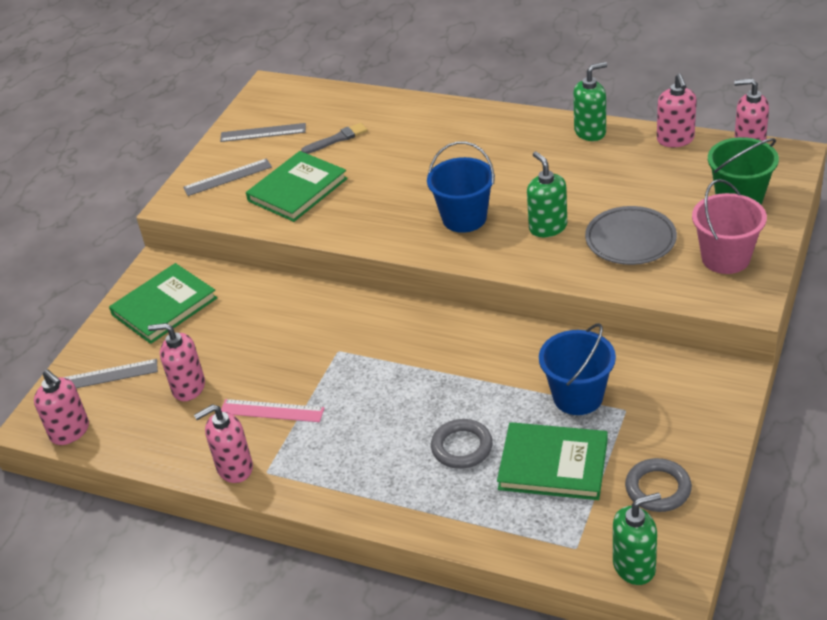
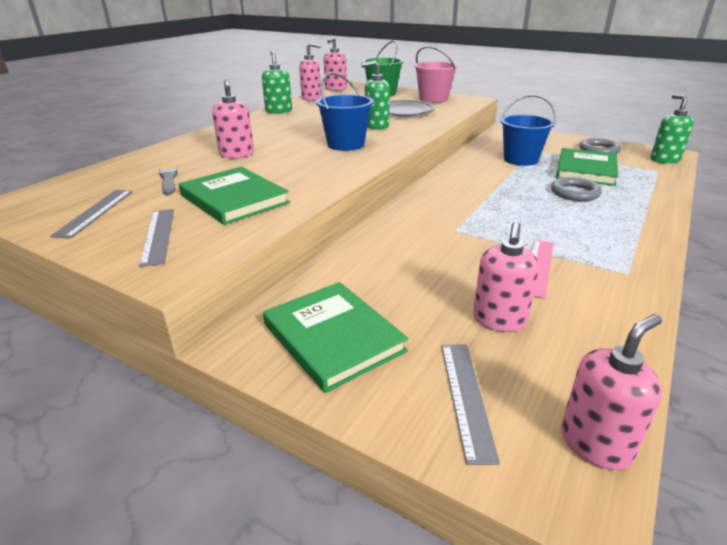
camera: 85 degrees left, 10 degrees down
(234, 468) = (628, 291): pink soap dispenser -> pink soap dispenser (237, 154)

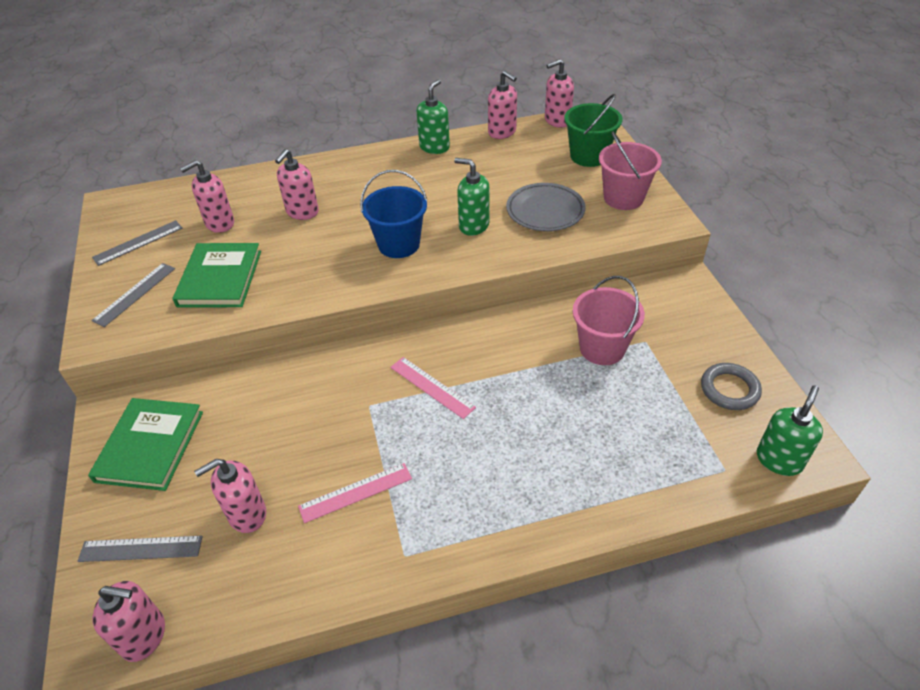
camera: 45 degrees right, 15 degrees up
(168, 179) = (219, 223): grey brush -> pink soap dispenser
(466, 397) = (141, 548): grey ruler -> grey ruler turned 45 degrees clockwise
(473, 206) = (432, 387): none -> pink ruler
(520, 159) = (602, 348): blue bucket -> pink bucket
(574, 193) = (556, 435): grey ring -> none
(585, 170) = (639, 411): green book -> none

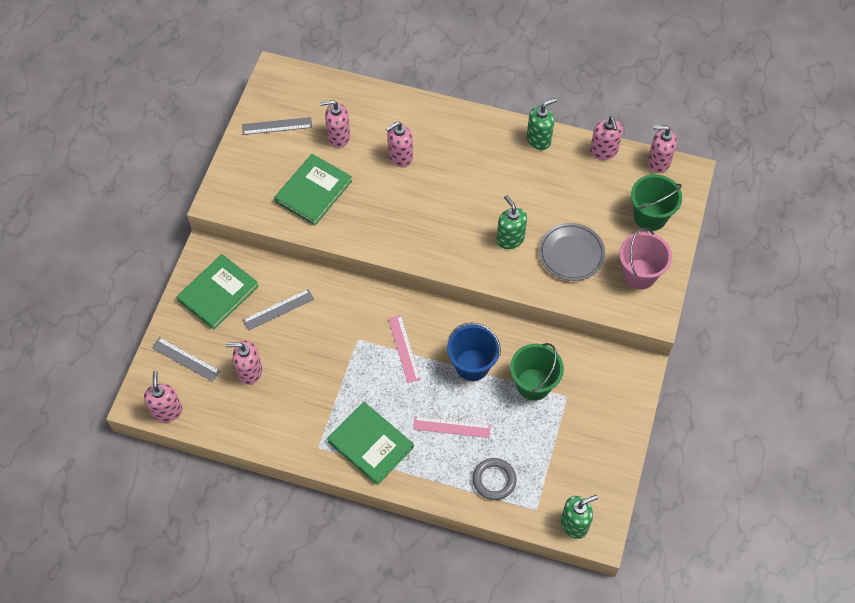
camera: 30 degrees right, 15 degrees up
(134, 294) = (255, 175): grey ruler -> grey ruler (278, 309)
(144, 636) = (167, 411): pink soap dispenser -> pink soap dispenser turned 135 degrees counterclockwise
(355, 492) = (315, 393): pink ruler -> pink ruler (451, 427)
(399, 244) = (447, 227): blue bucket -> blue bucket (472, 365)
(471, 511) = (370, 444): none -> green book
(602, 348) = (533, 384): pink bucket -> green bucket
(729, 389) = (589, 462): grey ring -> grey ring (494, 480)

